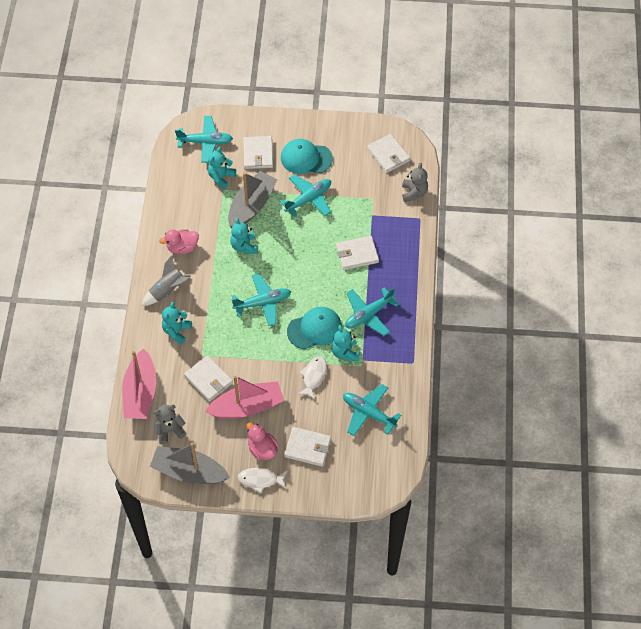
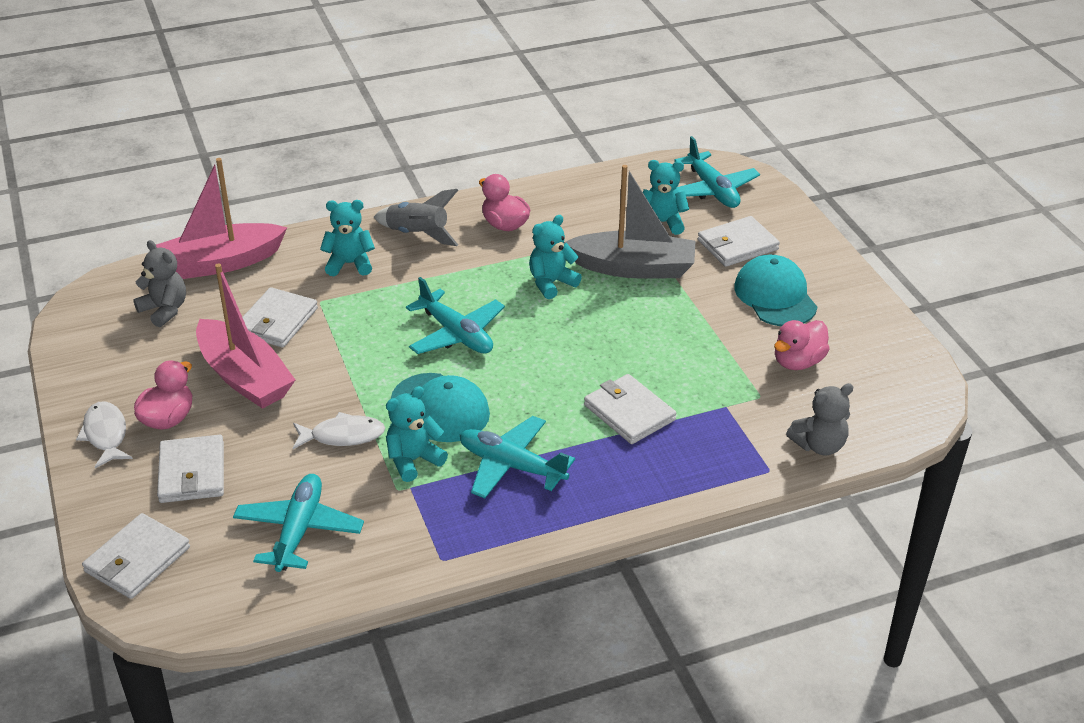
camera: 65 degrees right, 20 degrees down
(189, 472) = (95, 352): grey boat -> none
(308, 199) = (697, 323): turquoise plane -> none
(357, 173) = (798, 362): none -> pink duck
(388, 155) = (870, 388): white wallet -> white wallet (137, 559)

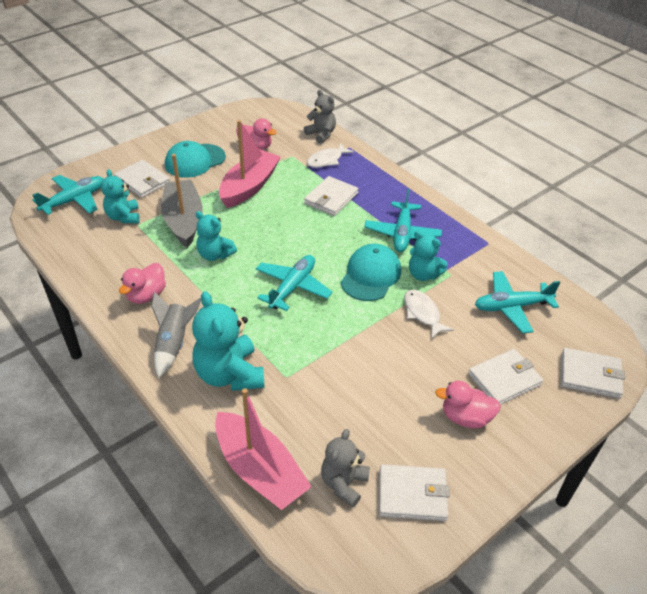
camera: 110 degrees left, 5 degrees up
(106, 435) = (505, 450): white fish -> white fish (327, 160)
(244, 377) = (396, 389): pink boat -> pink boat (249, 187)
(277, 321) = (323, 395): white wallet -> white wallet (412, 495)
(349, 264) = (229, 374): turquoise teddy bear -> turquoise teddy bear, size x1.61

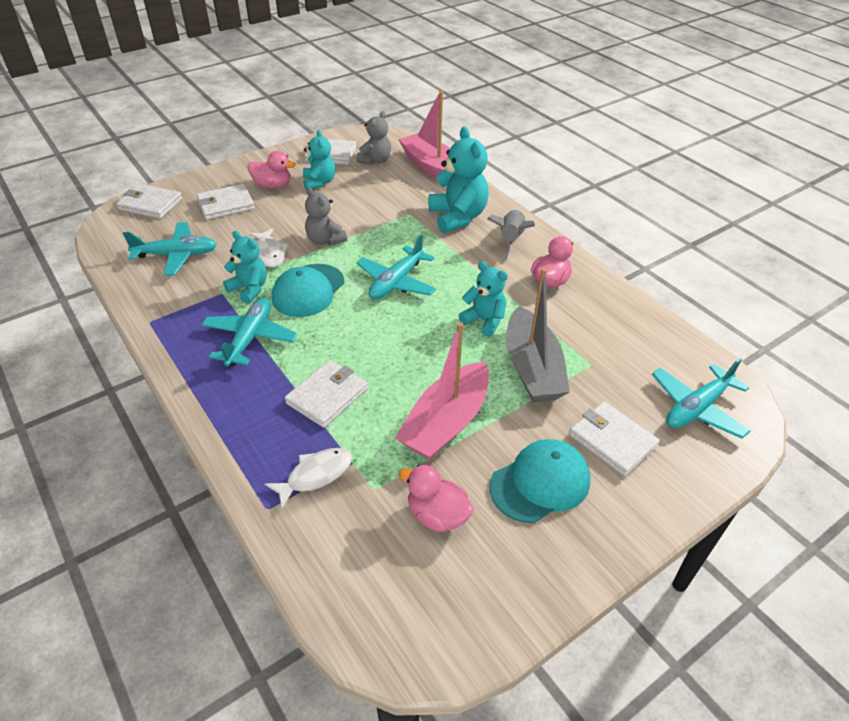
camera: 175 degrees left, 0 degrees up
(123, 217) = (614, 377): turquoise teddy bear -> turquoise teddy bear (319, 182)
(321, 134) = (310, 547): grey teddy bear -> grey teddy bear (325, 240)

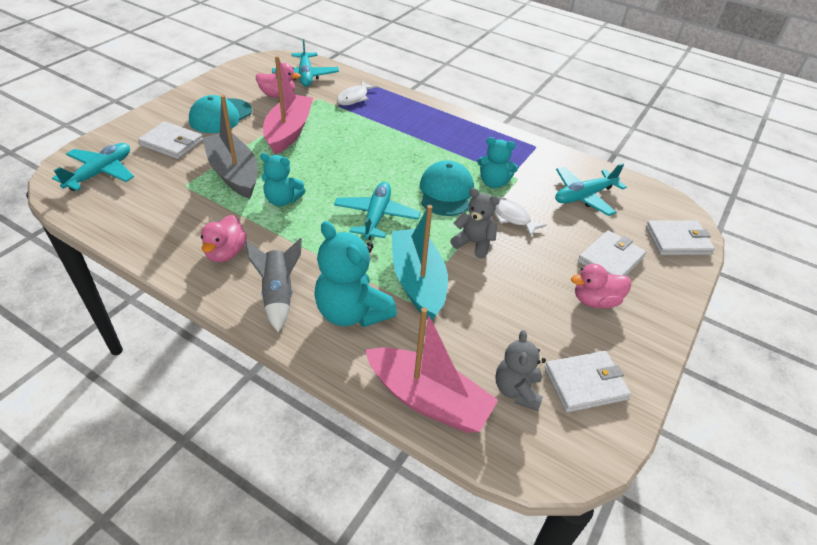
camera: 155 degrees right, 0 degrees up
(250, 338) = (456, 150): turquoise plane -> turquoise plane (305, 76)
(319, 182) = (550, 322): turquoise teddy bear -> none
(327, 396) = (375, 130): white wallet -> none
(395, 224) = (418, 281): none -> turquoise boat

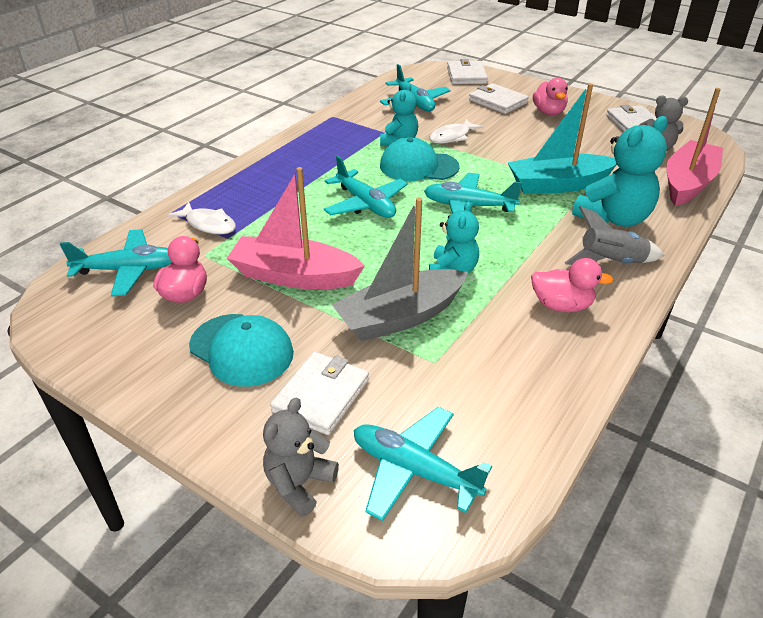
camera: 85 degrees left, 5 degrees down
(380, 162) = (365, 204): none -> turquoise plane
(473, 243) = (496, 156): grey teddy bear -> grey teddy bear (299, 484)

